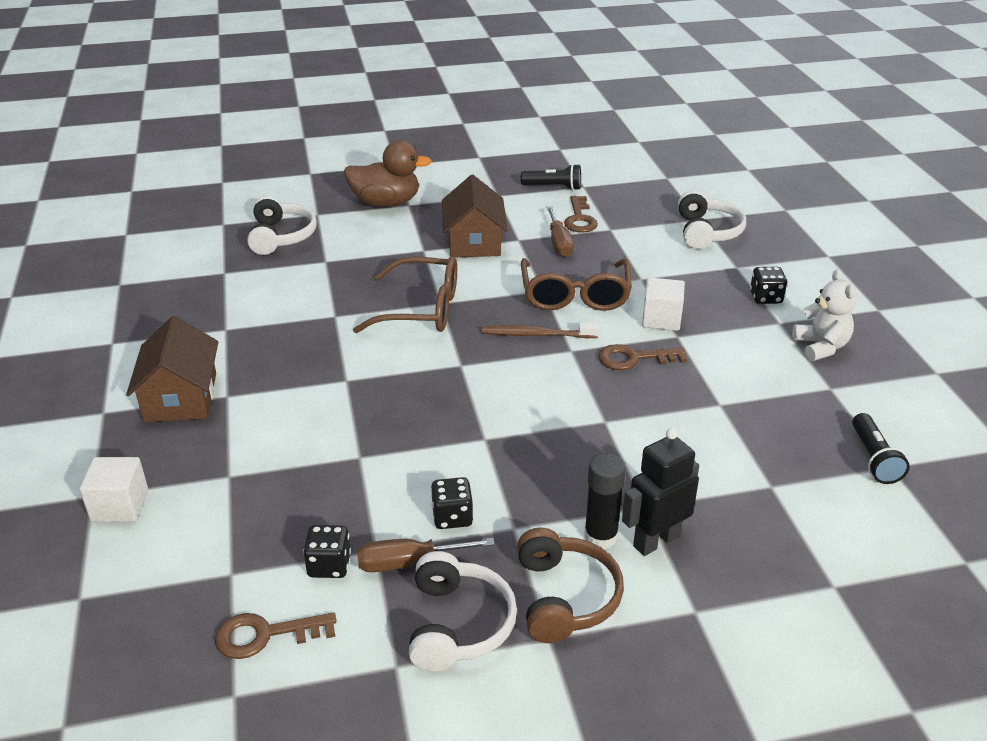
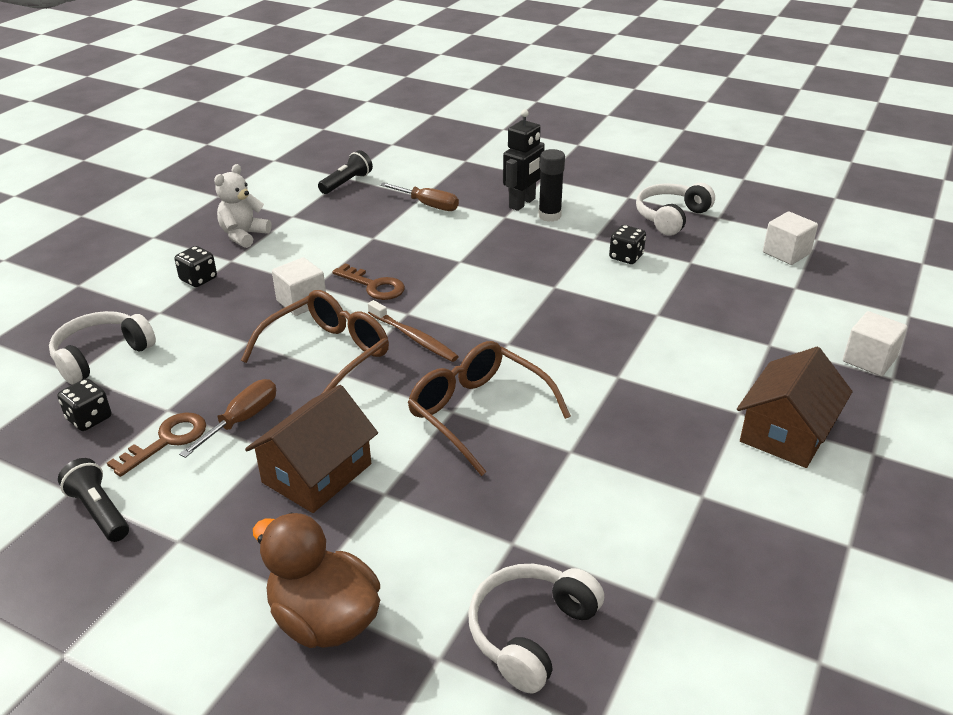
camera: 140 degrees left, 0 degrees up
(265, 635) = (786, 253): brown key -> white cube
(329, 565) = (726, 266): black dice -> black dice (89, 418)
(409, 563) = (675, 248): brown screwdriver -> brown screwdriver (428, 205)
(565, 597) = (601, 204): brown headphones -> none
(656, 541) = (522, 203): black robot -> black robot turned 60 degrees counterclockwise

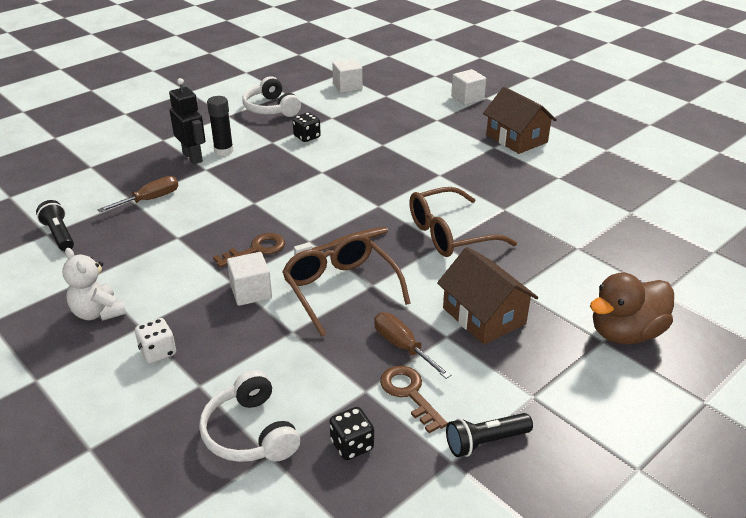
camera: 70 degrees left, 0 degrees up
(198, 279) = (158, 352): black dice -> white dice
(530, 632) = (648, 257): white headphones -> none

